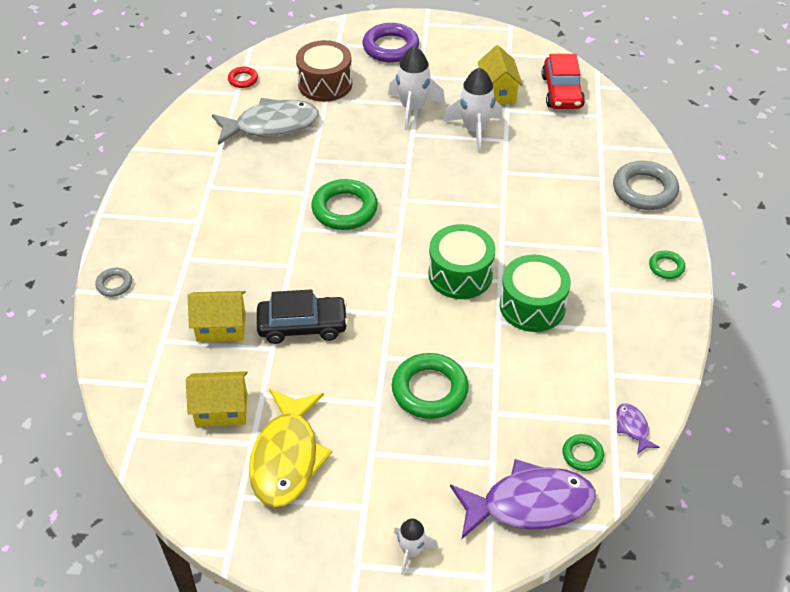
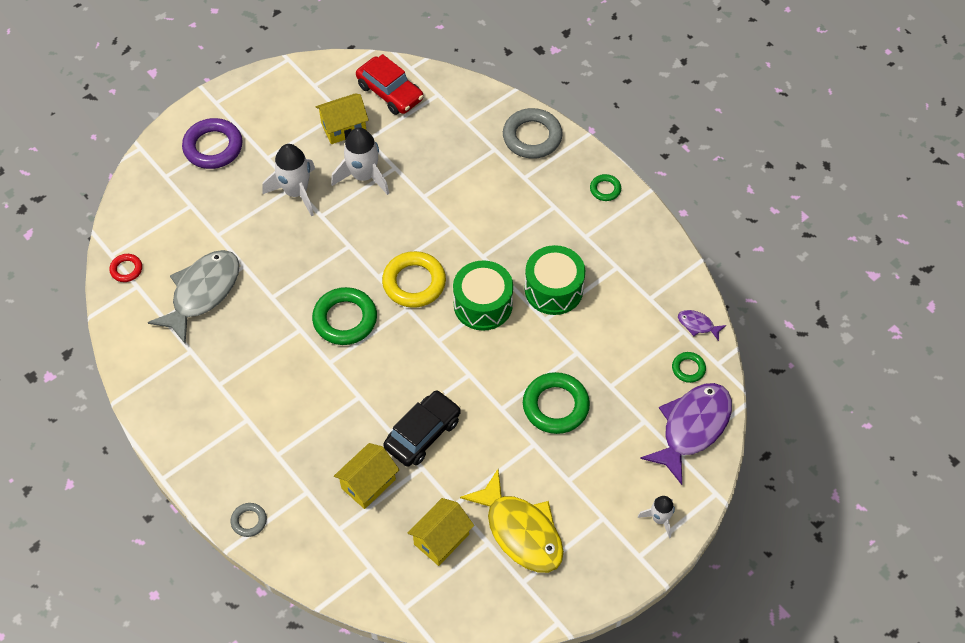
camera: 45 degrees left, 10 degrees up
(325, 84) = (200, 222): brown drum -> none
(425, 222) = (414, 283): none -> yellow ring
(498, 92) = (343, 128): yellow house -> yellow house turned 60 degrees counterclockwise

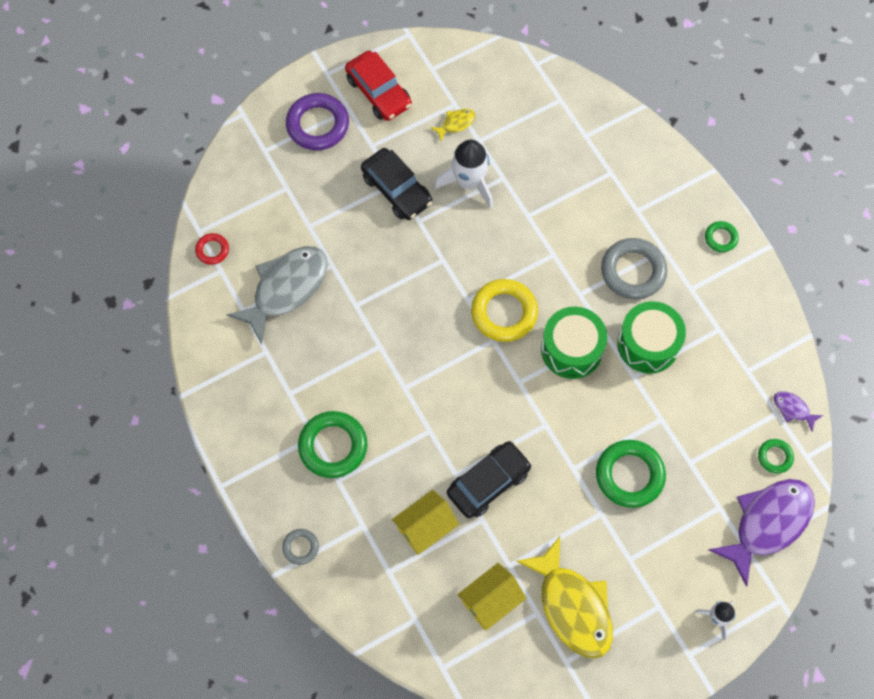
camera: 10 degrees right, 10 degrees up
(296, 192) = (396, 190): white rocket -> black car
(343, 128) = (456, 124): yellow house -> yellow fish
(345, 319) = (427, 342): green ring -> green ring (333, 446)
(390, 92) = (510, 89): red car -> red car (378, 92)
(532, 137) = (653, 165): grey ring -> grey ring (633, 271)

